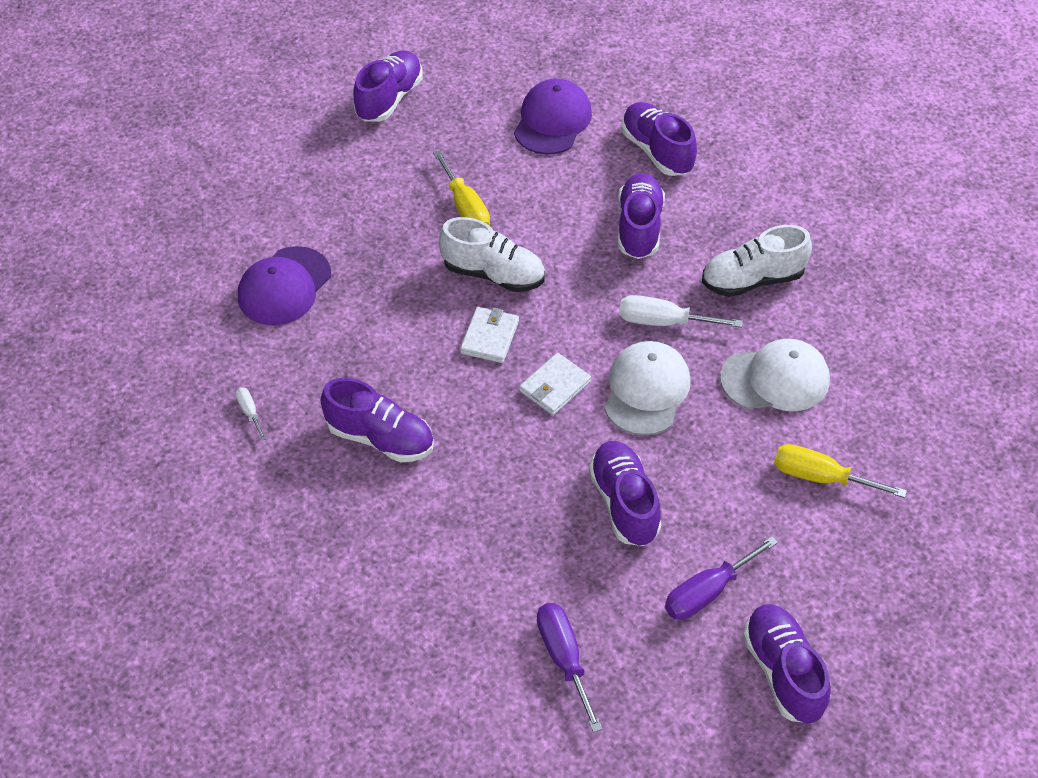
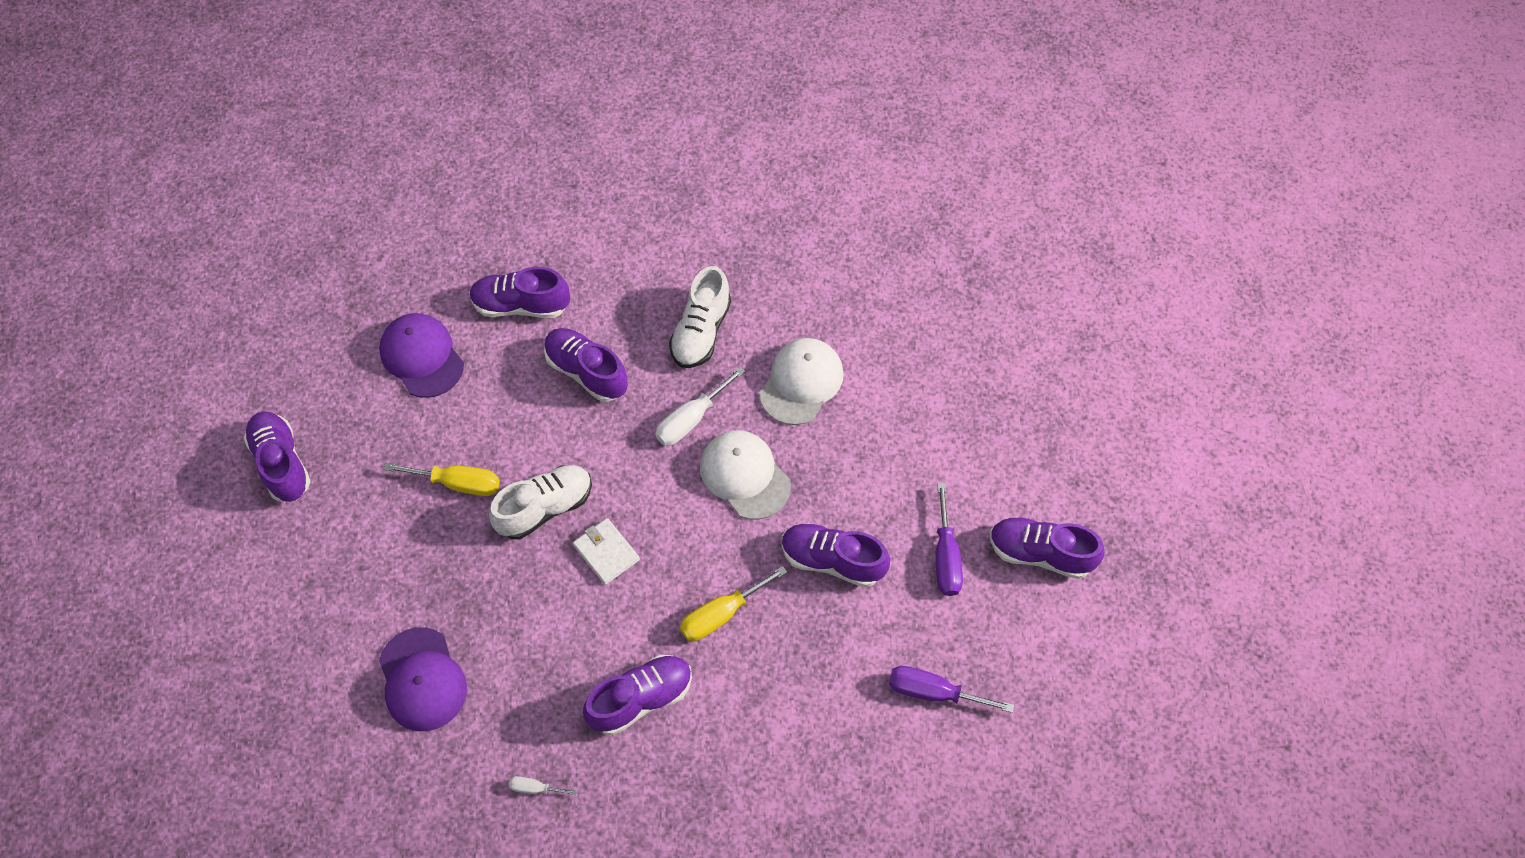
camera: 55 degrees left, 10 degrees up
(555, 386) = (691, 537): white wallet -> none
(820, 477) = (905, 415): yellow screwdriver -> yellow screwdriver (721, 614)

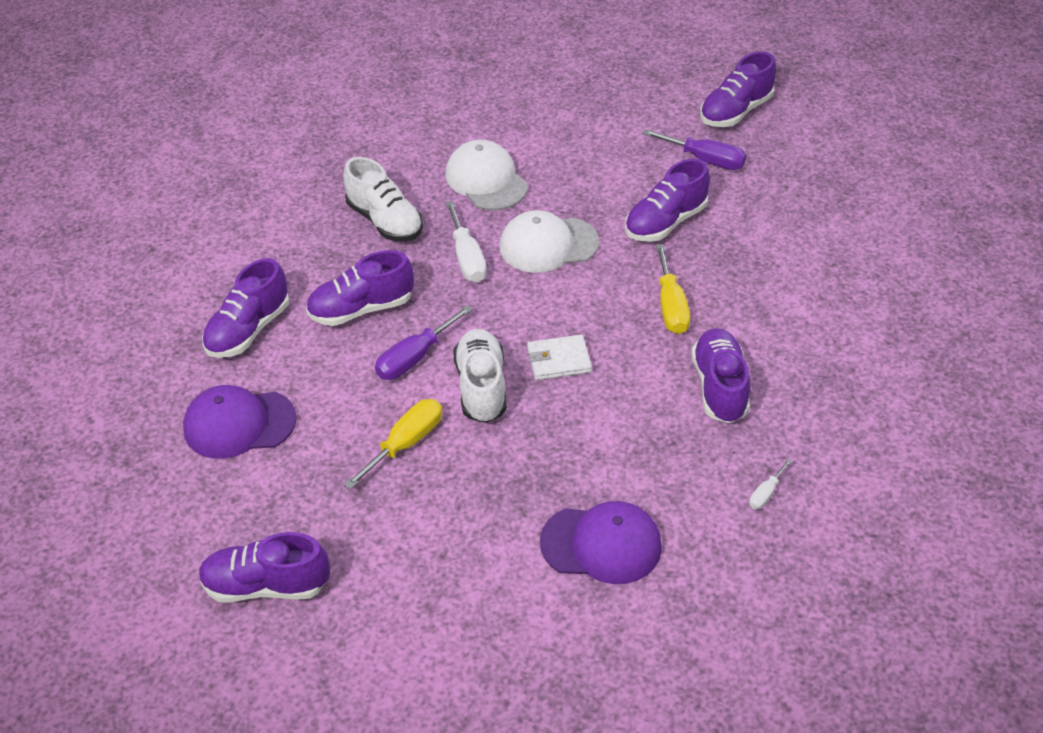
camera: 60 degrees left, 15 degrees down
(933, 692) = (818, 209): purple screwdriver -> purple screwdriver (414, 358)

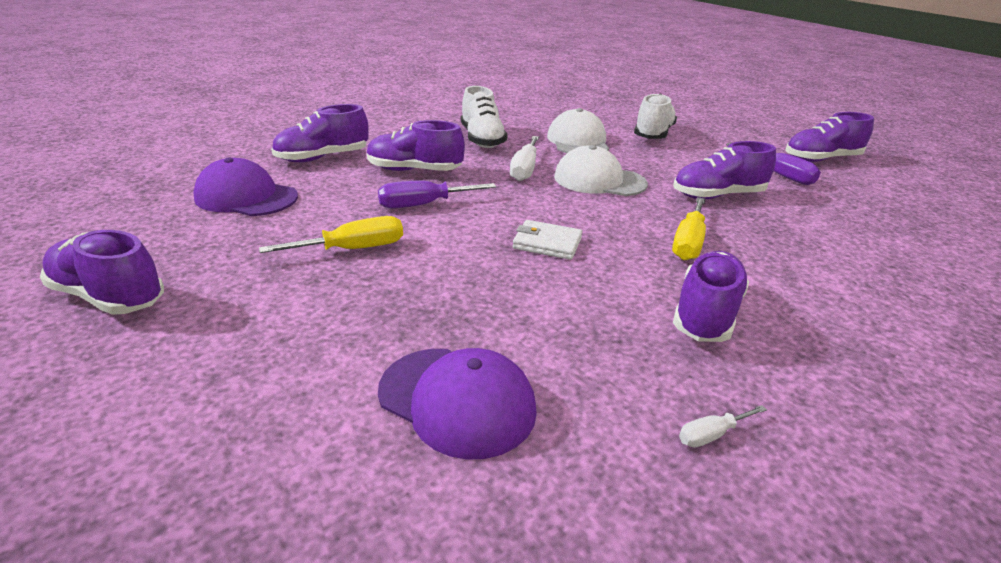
camera: 25 degrees right, 15 degrees down
(481, 387) = (459, 237): white shoe -> white shoe (653, 134)

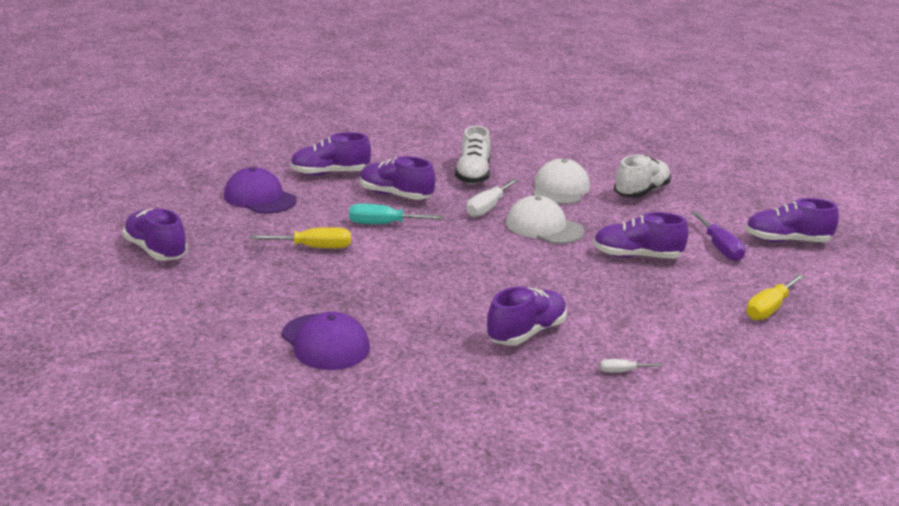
camera: 20 degrees right, 5 degrees down
(423, 205) = (383, 224): purple screwdriver -> turquoise screwdriver
(547, 243) = (455, 268): white wallet -> none
(688, 243) = (567, 287): yellow screwdriver -> yellow screwdriver (769, 309)
(711, 435) = (458, 389): white screwdriver -> white screwdriver (622, 371)

